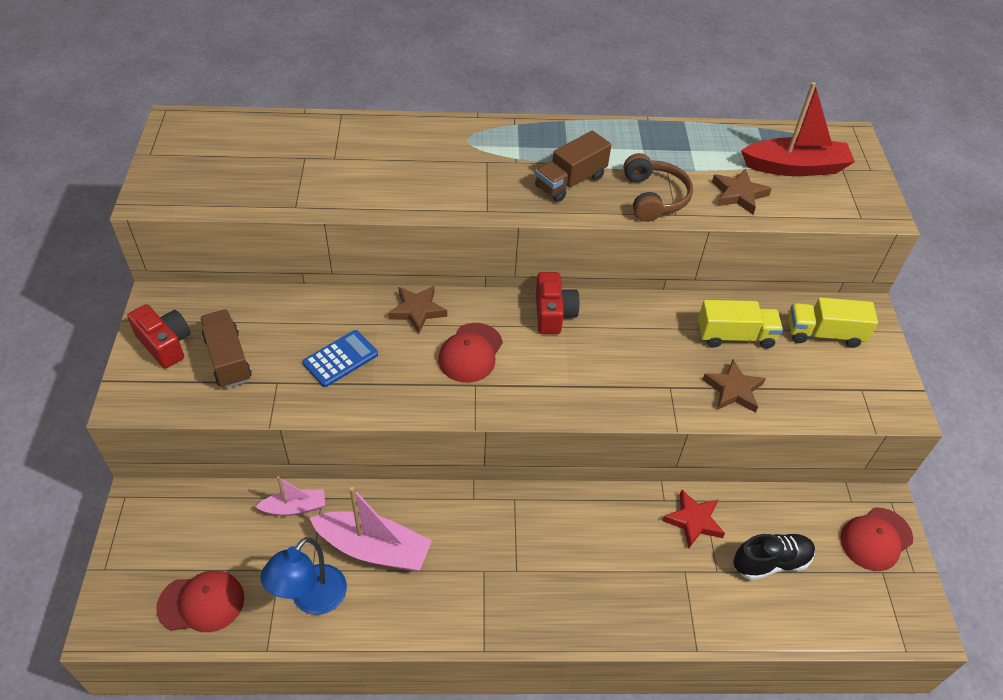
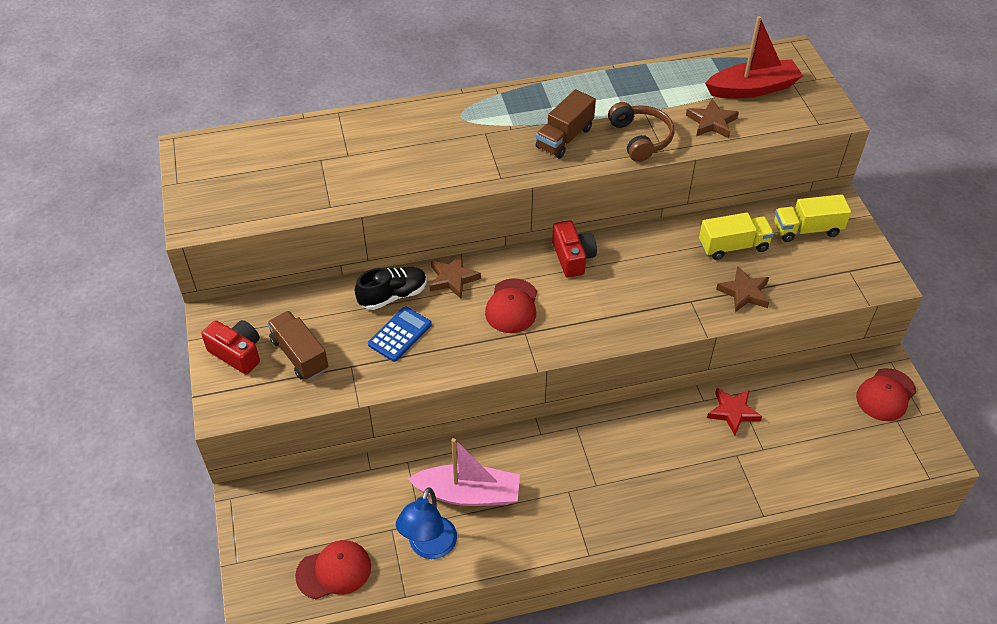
camera: 10 degrees left, 0 degrees up
(295, 507) = (387, 475): pink boat -> none
(770, 562) = (805, 432): black shoe -> black shoe (393, 295)

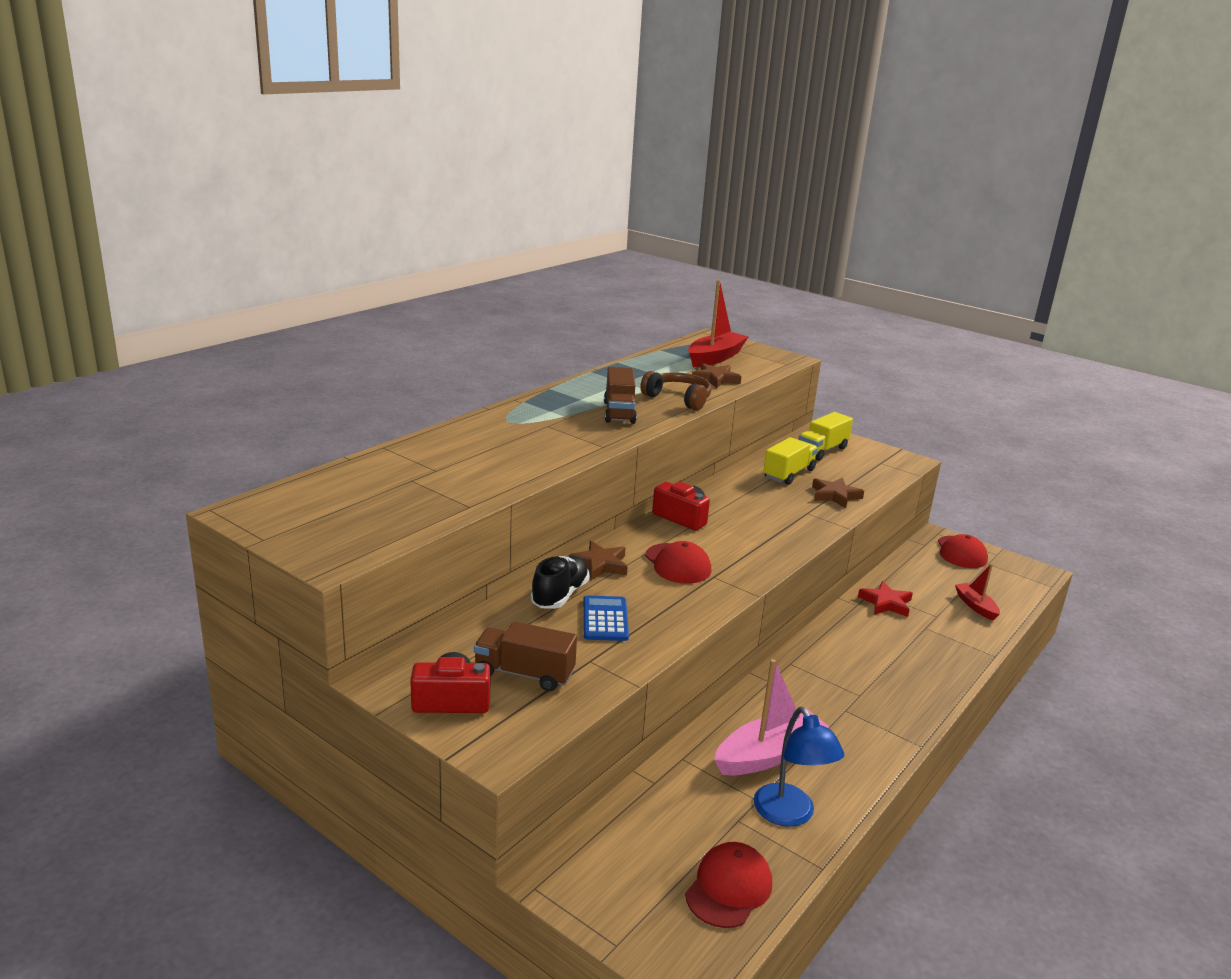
camera: 40 degrees left, 25 degrees down
(816, 459) = (975, 606): none -> red boat

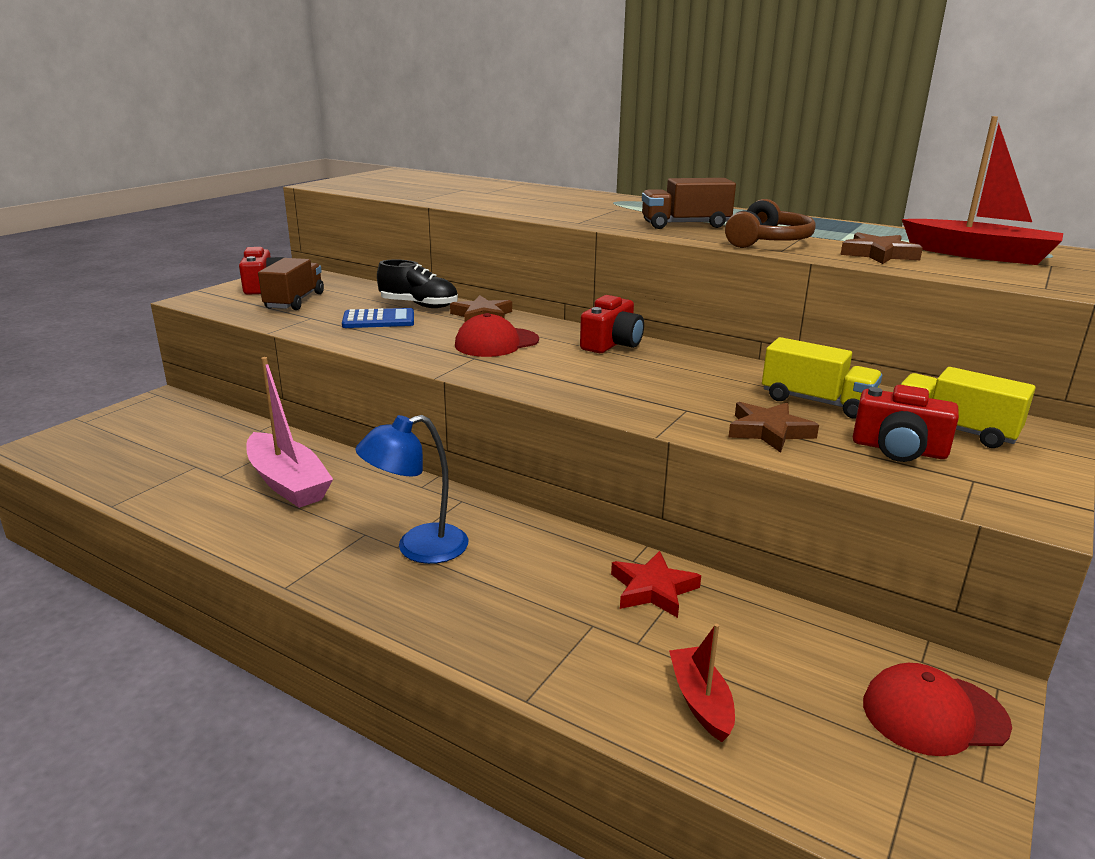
camera: 85 degrees right, 0 degrees up
(729, 888) = (113, 461): red cap -> none
(790, 815) = (192, 491): blue lamp -> blue lamp (418, 548)
(850, 469) = (898, 449): none -> red camera
(975, 606) = (700, 701): red boat -> red boat turned 75 degrees counterclockwise

